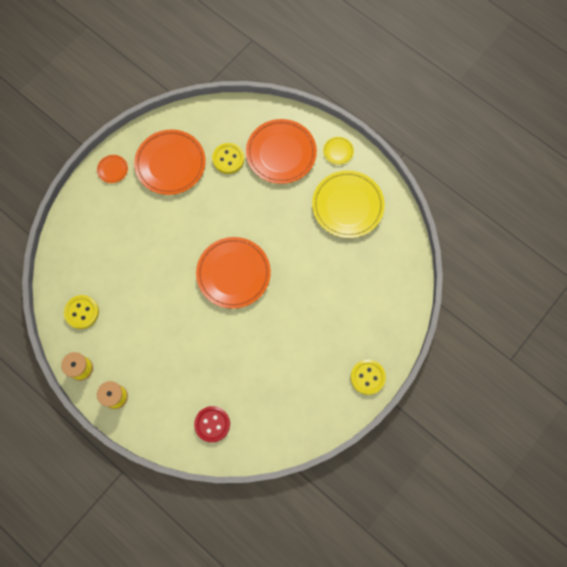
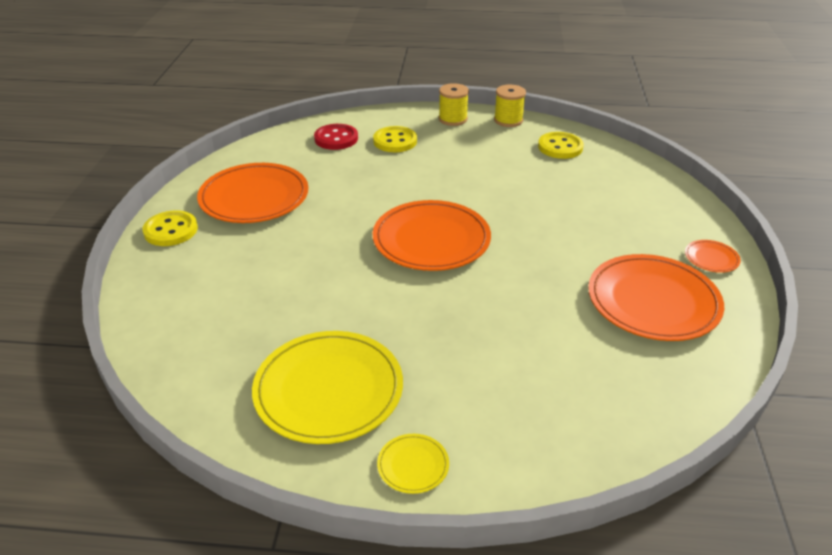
camera: 145 degrees right, 35 degrees down
(228, 159) = (583, 350): yellow button -> yellow button (395, 141)
(281, 153) = (512, 404): orange plate -> orange plate (254, 197)

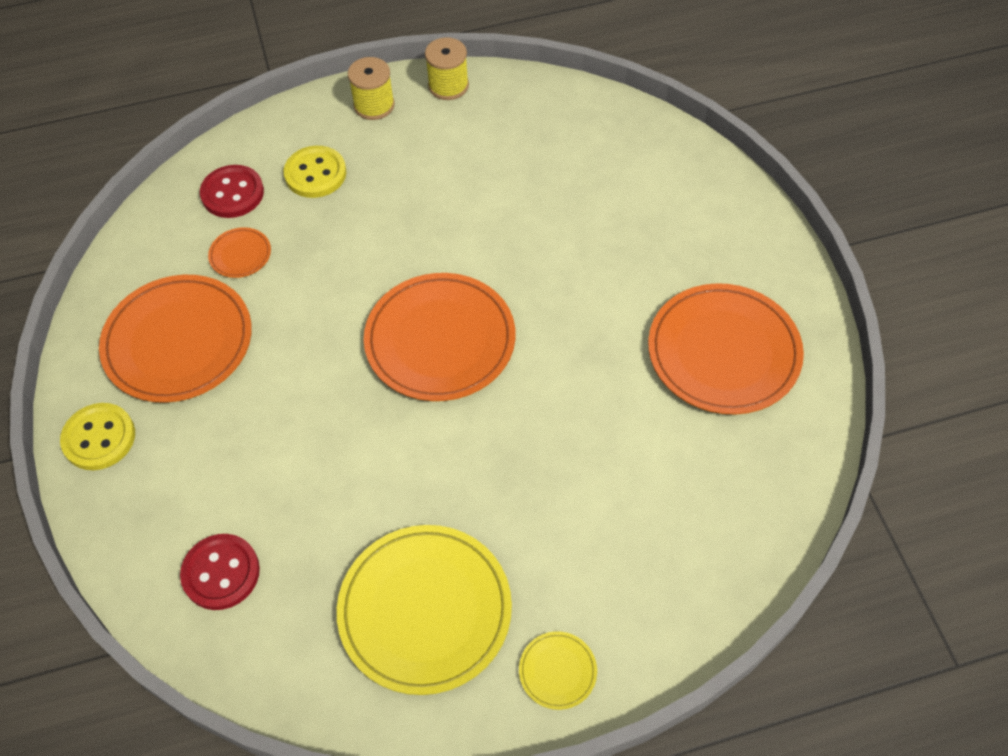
camera: 20 degrees left, 20 degrees up
(197, 322) = (221, 573): none -> red button
(560, 147) = (534, 120): yellow button -> none
(711, 258) = (766, 262): orange plate -> orange plate (240, 254)

